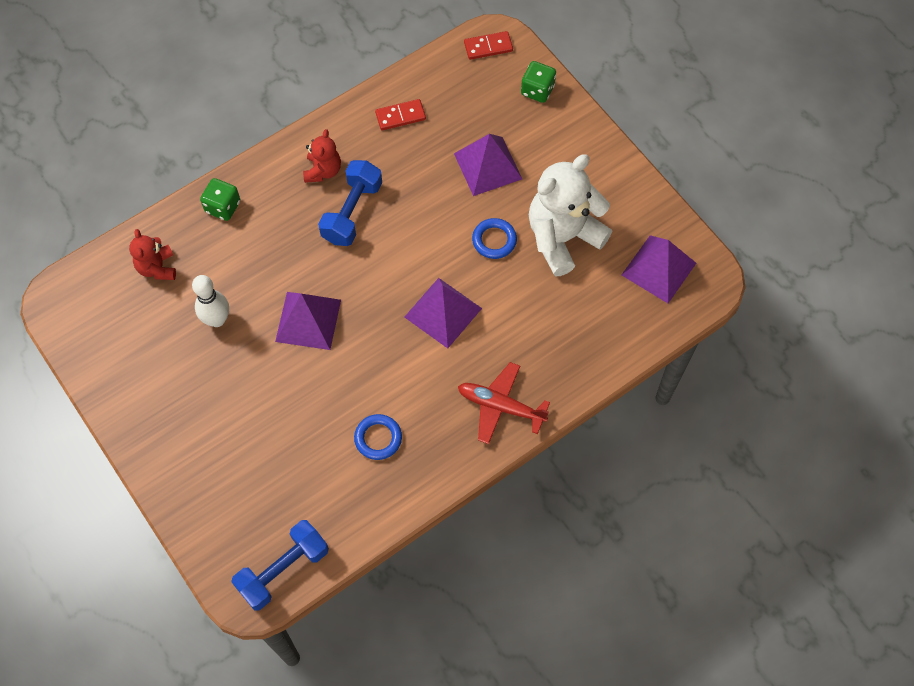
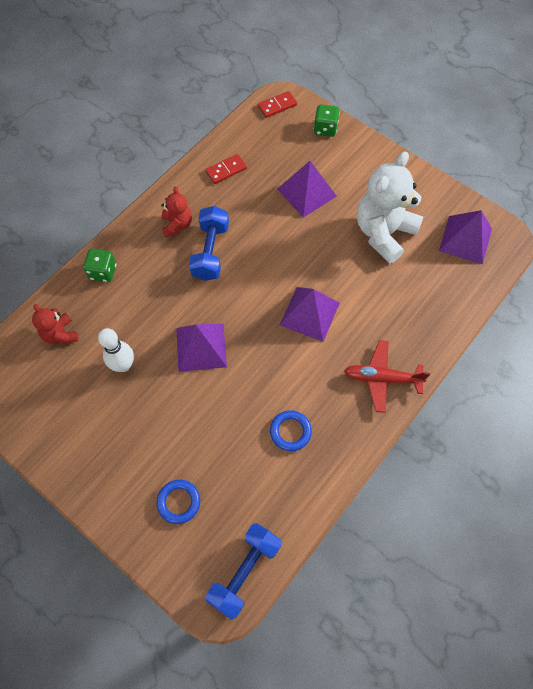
camera: 15 degrees left, 0 degrees up
(494, 240) = (331, 247): blue ring -> blue ring (179, 502)

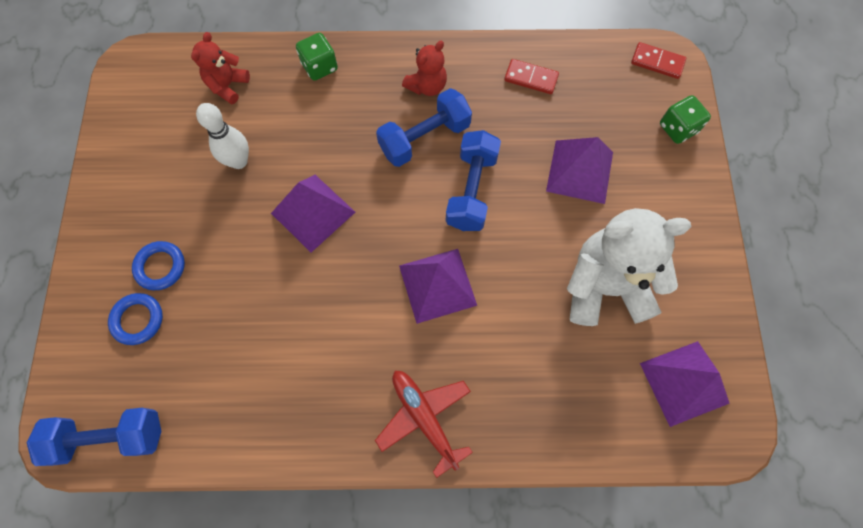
camera: 50 degrees right, 5 degrees up
(267, 253) = (472, 190): none -> blue dumbbell
(290, 431) = (288, 368): blue ring -> blue ring (160, 267)

